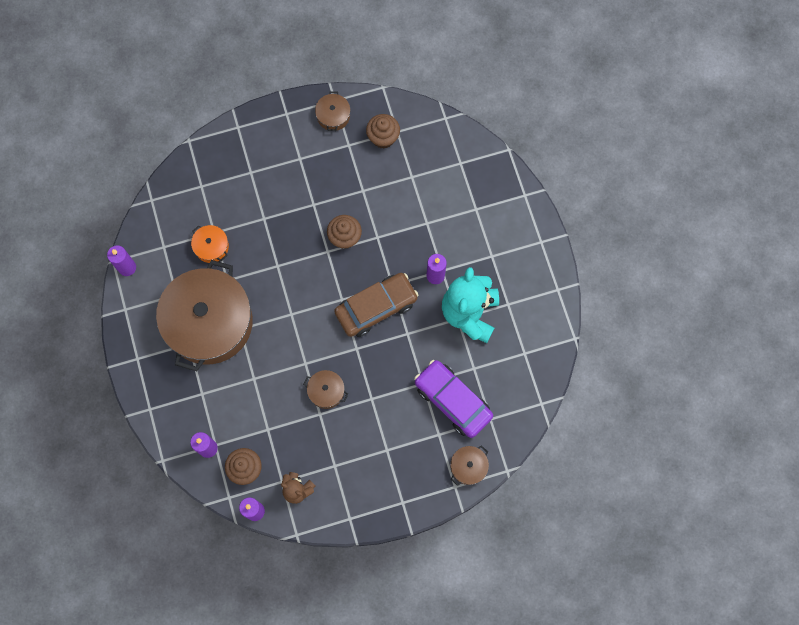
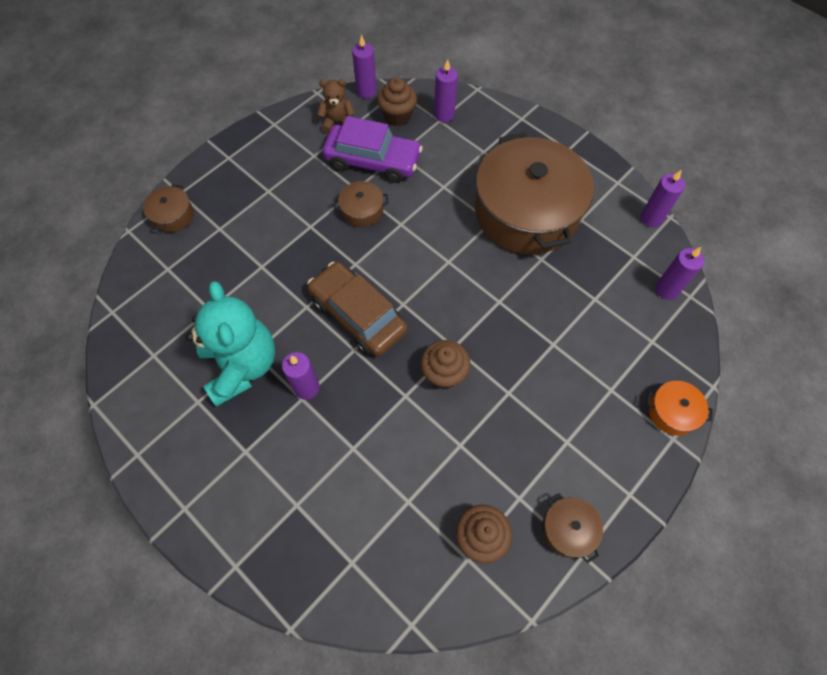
camera: 150 degrees right, 10 degrees down
(162, 212) = (666, 289): none -> purple candle
(211, 247) = (585, 283): orange pot -> orange pot (672, 412)
(376, 307) = (358, 315): brown car -> brown car turned 105 degrees clockwise
(452, 401) = (218, 266): purple car -> purple car (373, 161)

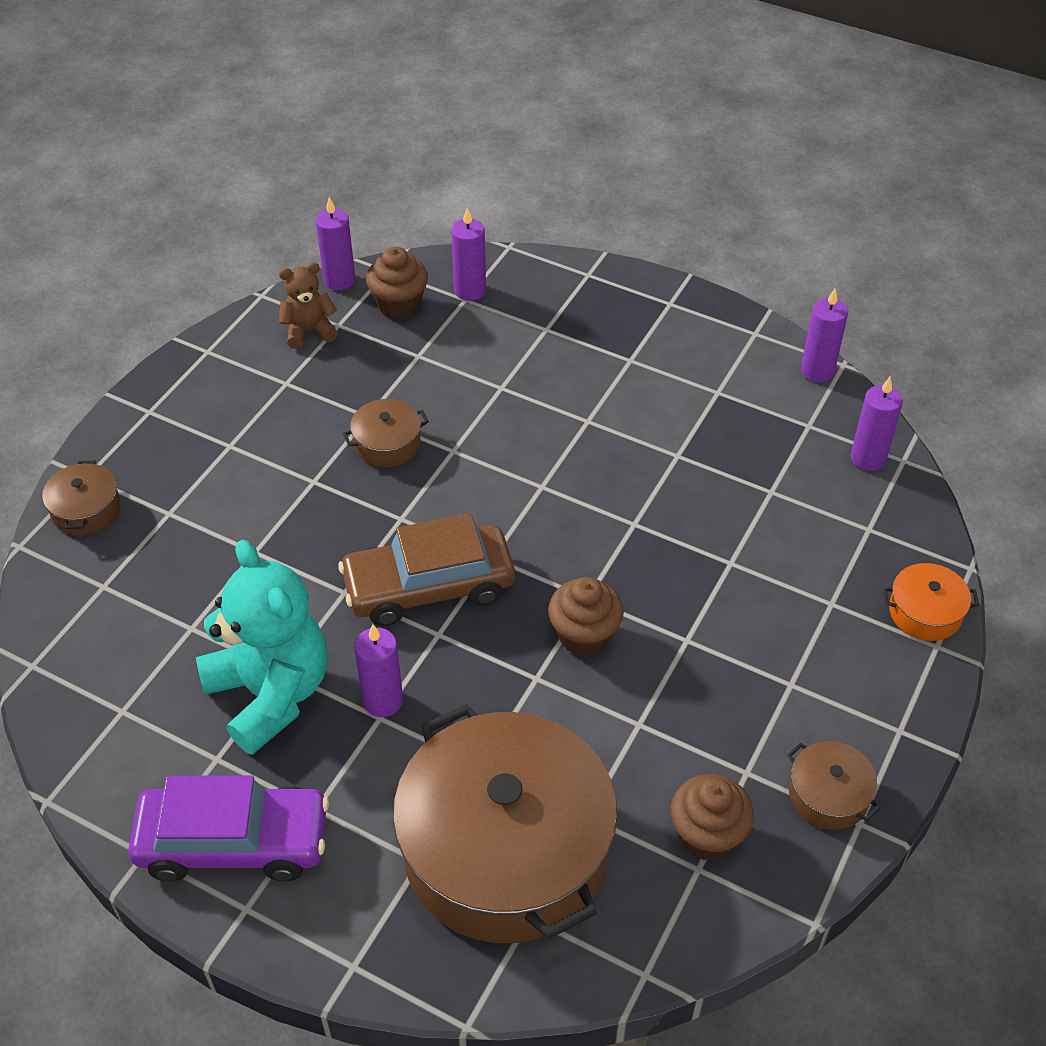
camera: 15 degrees left, 15 degrees down
(358, 315) = (429, 586): brown car -> brown car turned 45 degrees counterclockwise
(373, 161) = (381, 373): purple car -> purple car (234, 842)
(526, 212) = (635, 397): brown pot -> brown pot (505, 850)

